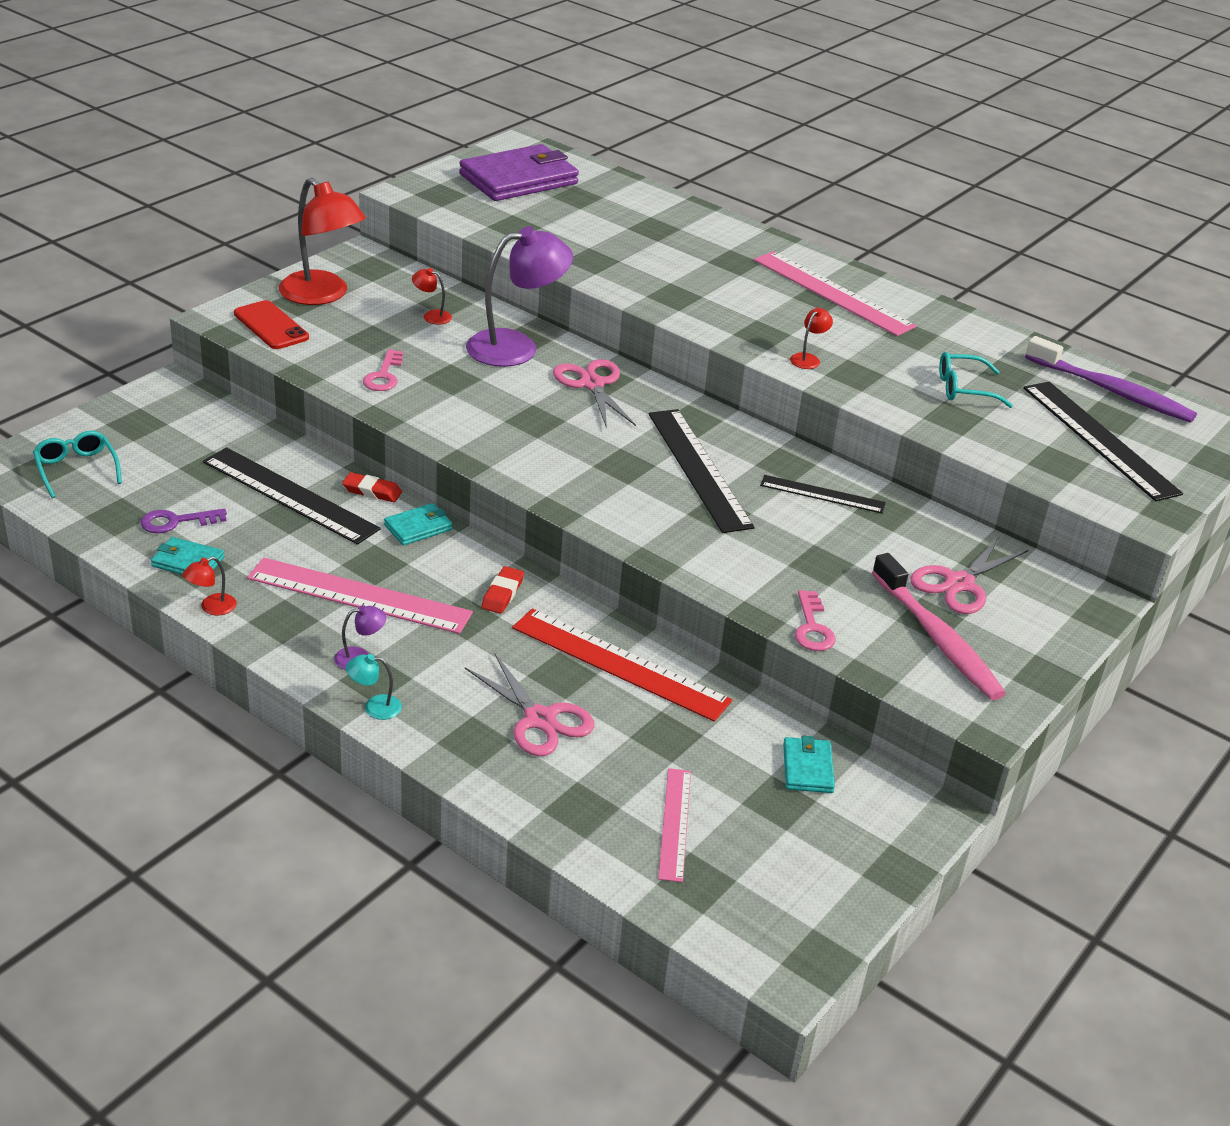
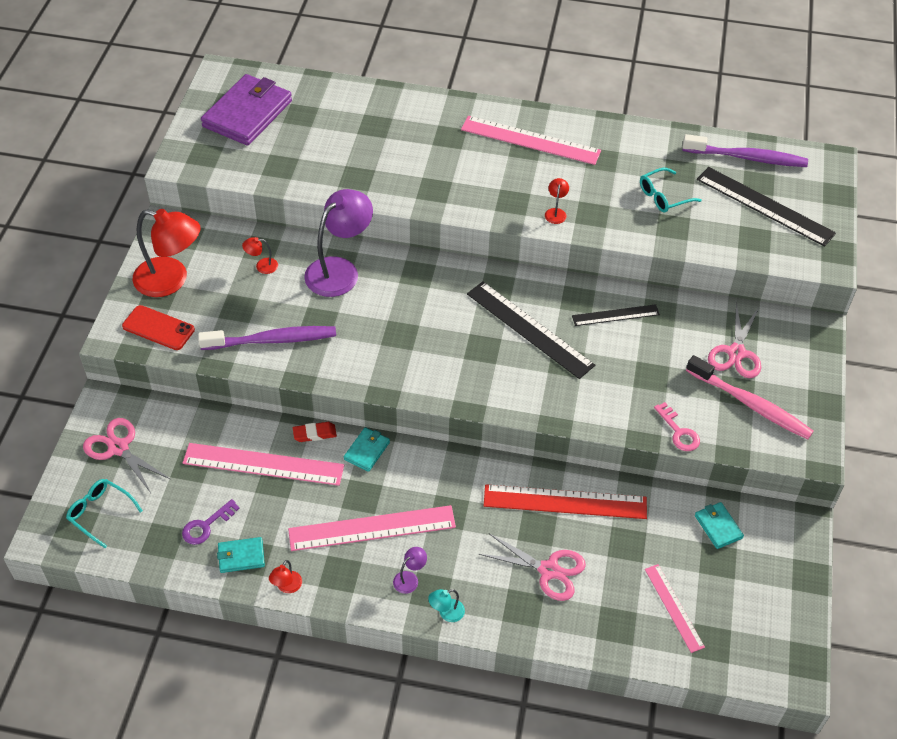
camera: 25 degrees left, 15 degrees up
(289, 495) = (263, 464): black ruler -> pink ruler
(384, 376) = (272, 340): pink key -> purple toothbrush
(502, 593) = (458, 481): red eraser -> none
(592, 384) = (413, 283): pink scissors -> pink scissors (118, 448)

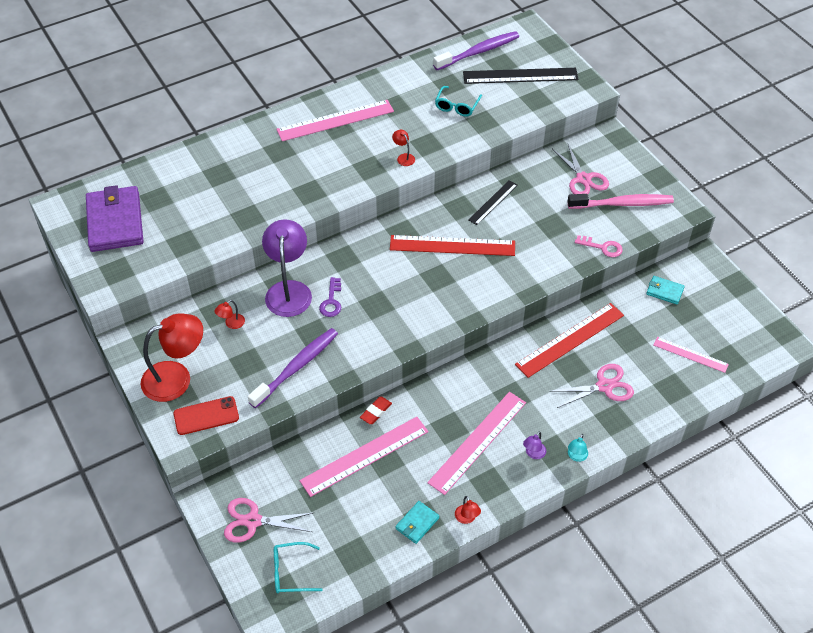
camera: 40 degrees left, 0 degrees up
(206, 526) = (372, 523): purple key -> purple key (331, 301)
(367, 451) = (421, 397): turquoise wallet -> none
(409, 579) = (533, 454): purple lamp -> purple lamp turned 150 degrees counterclockwise
(529, 329) = (452, 245): black ruler -> red ruler

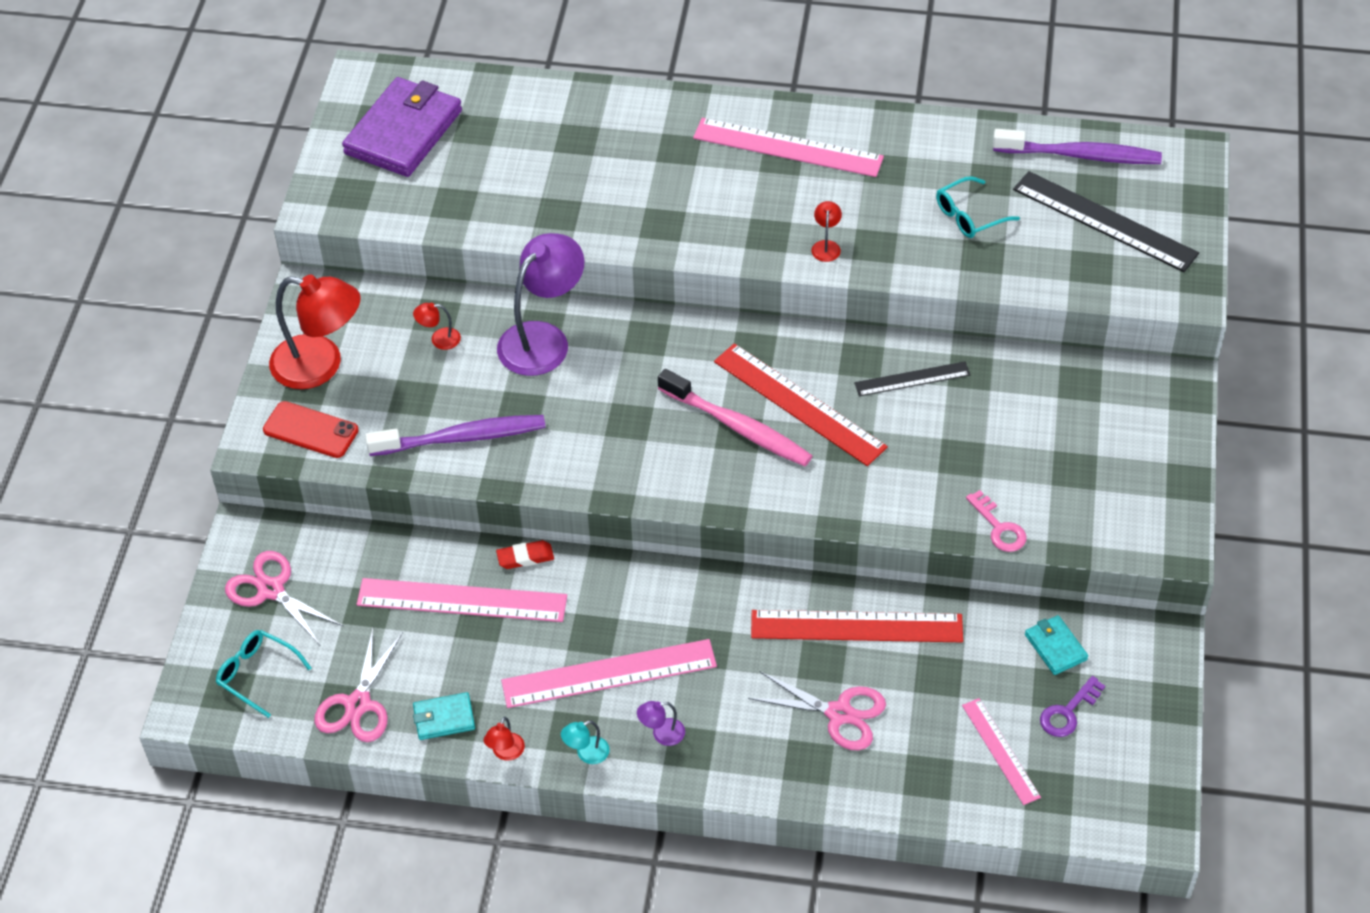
camera: 40 degrees right, 0 degrees up
(331, 301) = (579, 383): purple key -> purple key (1068, 712)
(576, 456) = (711, 773): turquoise lamp -> turquoise lamp (586, 753)
(583, 179) = (1072, 420): pink scissors -> pink scissors (358, 705)
(622, 204) = (1092, 486): pink toothbrush -> pink toothbrush (738, 427)

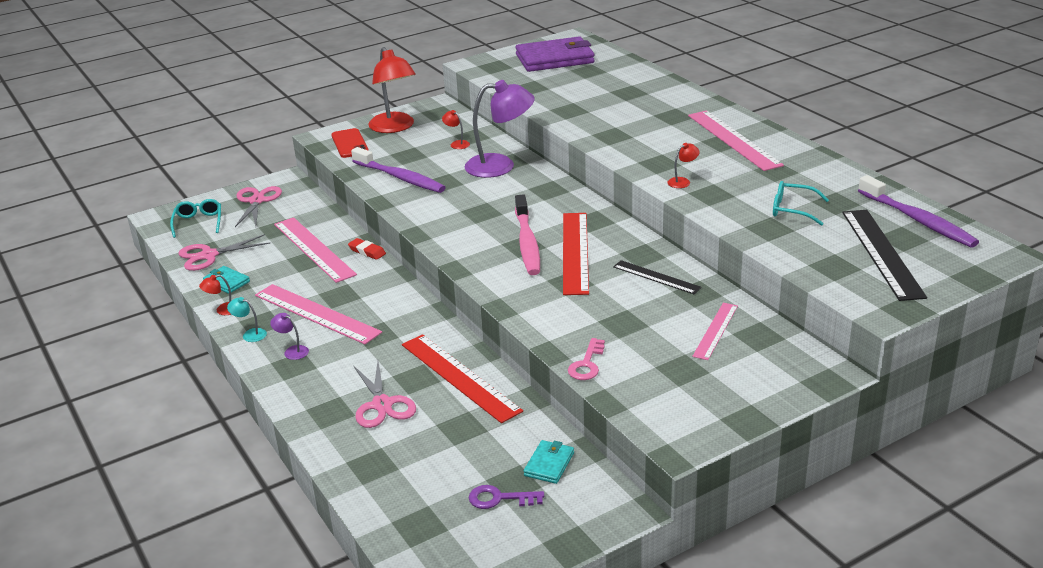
camera: 50 degrees right, 20 degrees down
(1000, 751) = (429, 485): pink ruler -> pink ruler (715, 330)

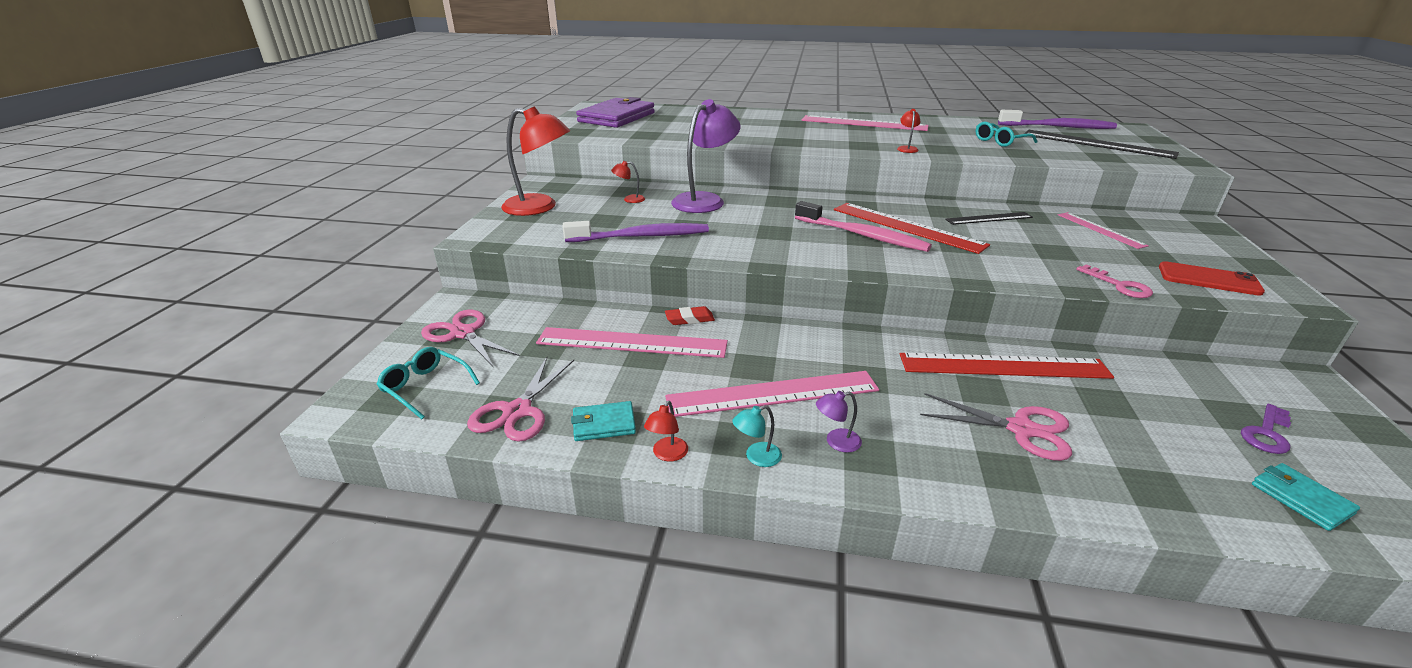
camera: 50 degrees left, 0 degrees up
(350, 144) = (522, 232): red phone -> red phone (1208, 279)
(549, 464) = (1208, 384): turquoise wallet -> turquoise wallet (1300, 499)

